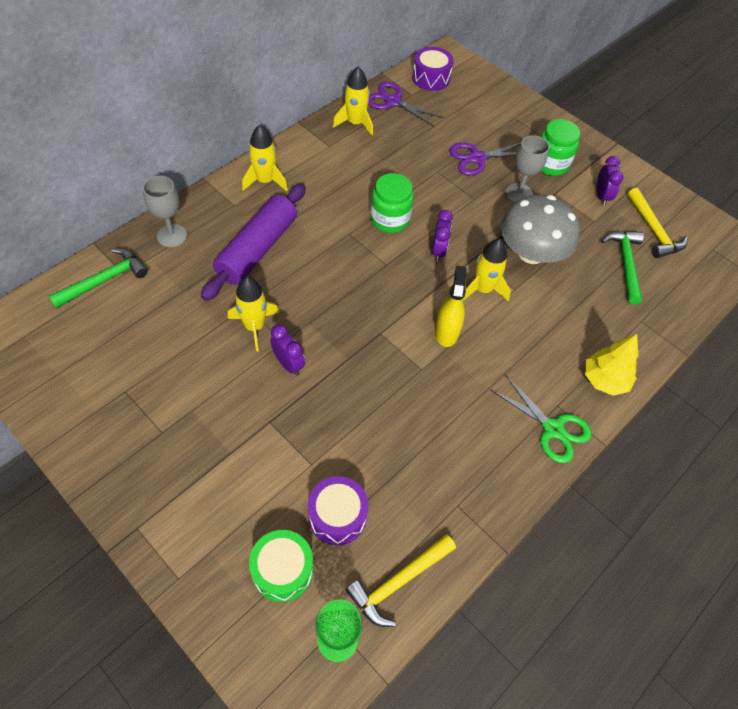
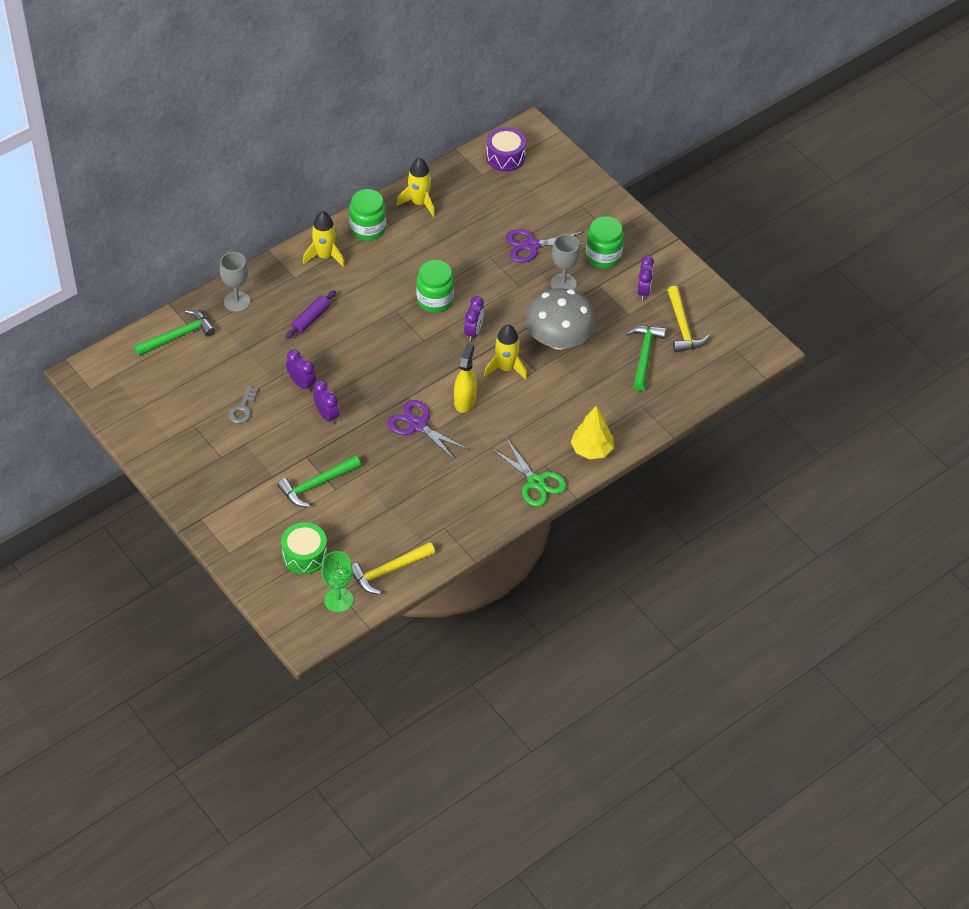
camera: 10 degrees right, 5 degrees down
(185, 364) = (242, 409): none -> grey key
(254, 326) = (302, 384): yellow rocket -> purple clock
(257, 249) = (311, 319): purple rolling pin -> purple rolling pin, size x0.50
(287, 460) = (316, 485): none -> green hammer
(307, 151) = (368, 229): none -> green jar
(337, 516) = (350, 525): purple drum -> none
(393, 101) = (461, 181): purple scissors -> purple scissors (417, 425)

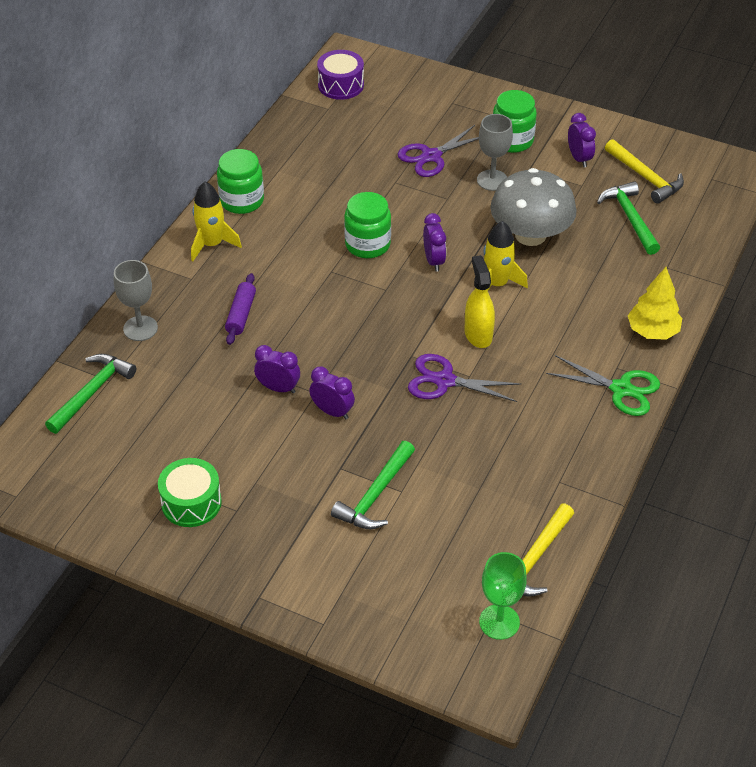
camera: 25 degrees left, 5 degrees down
(242, 409) = (226, 444): grey key -> none
(305, 555) = (420, 585): green drum -> green drum (191, 502)
(419, 203) = (280, 157): yellow rocket -> none

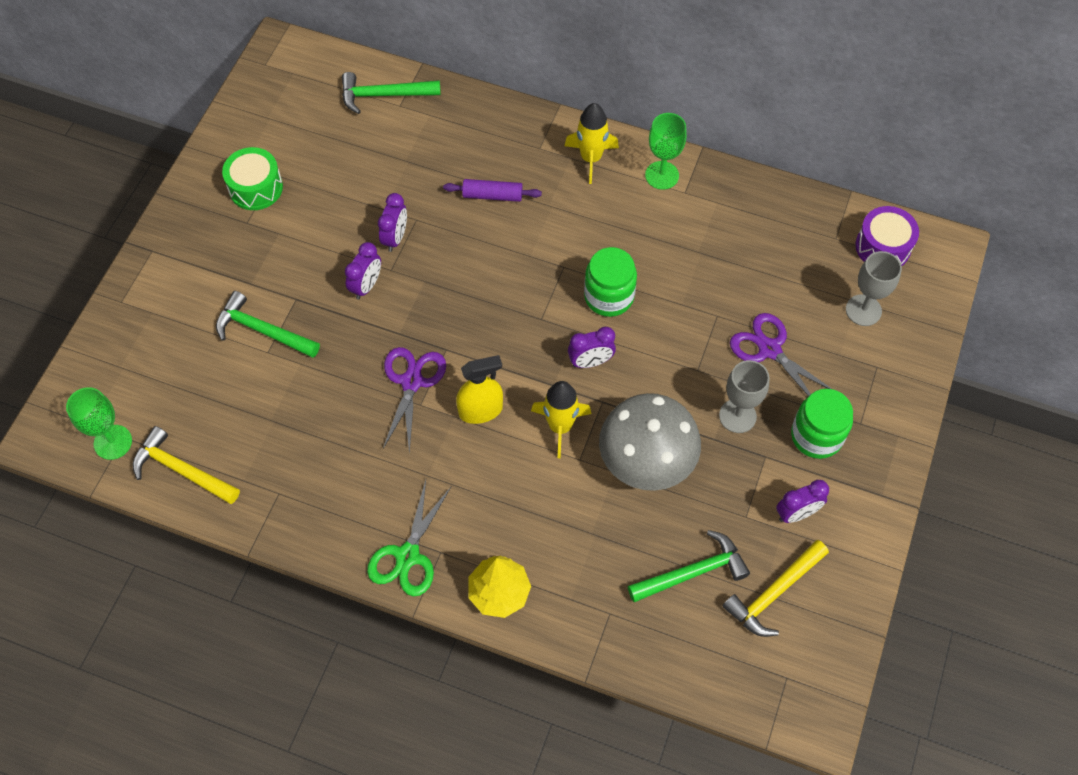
camera: 85 degrees right, 15 degrees up
(92, 392) = (384, 95): green hammer -> green hammer turned 150 degrees clockwise
(140, 328) = (467, 118): grey goblet -> grey goblet (863, 310)
(242, 201) = (662, 175): green jar -> green goblet

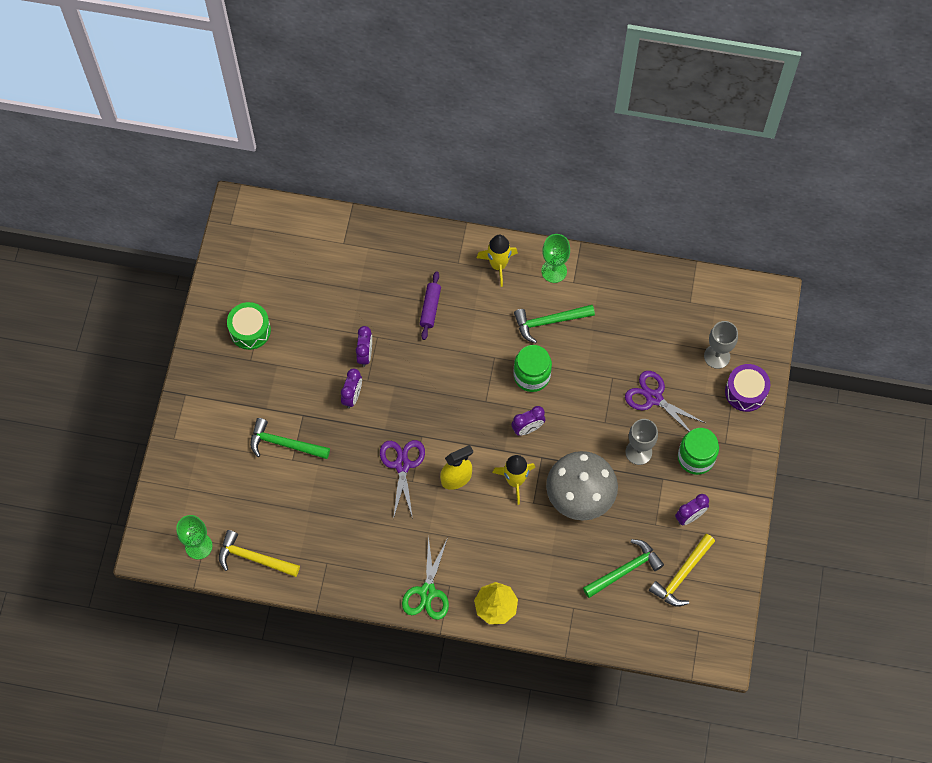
camera: 10 degrees left, 5 degrees up
(384, 95) = (329, 236): green hammer -> green hammer (549, 322)
(492, 195) = (430, 308): purple rolling pin -> purple rolling pin turned 75 degrees counterclockwise
(883, 247) = (725, 303): purple drum -> purple drum (745, 392)

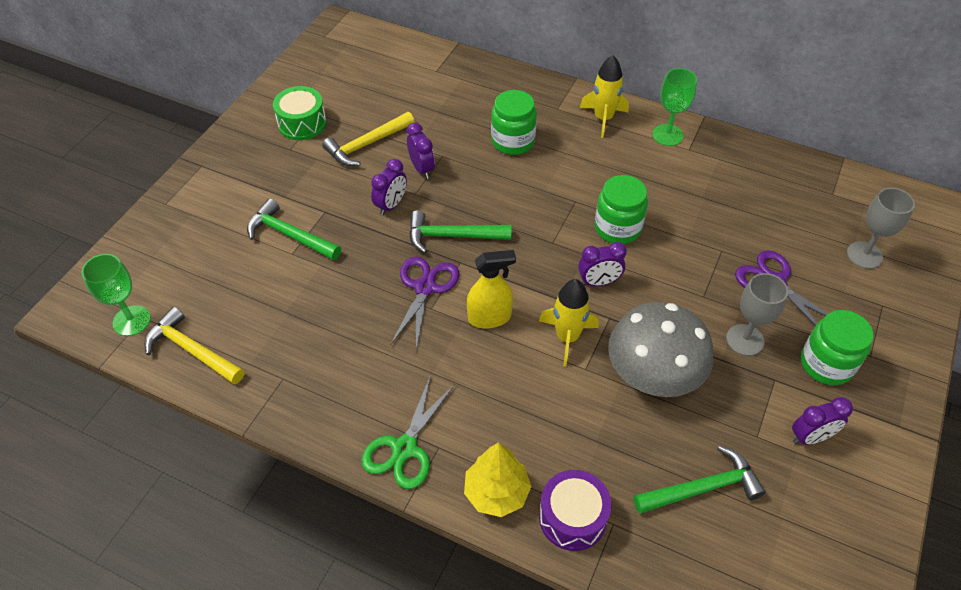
camera: 15 degrees right, 15 degrees down
(365, 354) = (422, 169): purple clock -> purple clock turned 45 degrees counterclockwise
(430, 308) = (513, 141): purple rolling pin -> green jar
(549, 322) = (652, 180): green hammer -> green hammer (452, 236)
(682, 575) = (791, 517): yellow hammer -> yellow hammer (367, 145)
(745, 392) = (902, 302): purple drum -> purple drum (572, 517)

